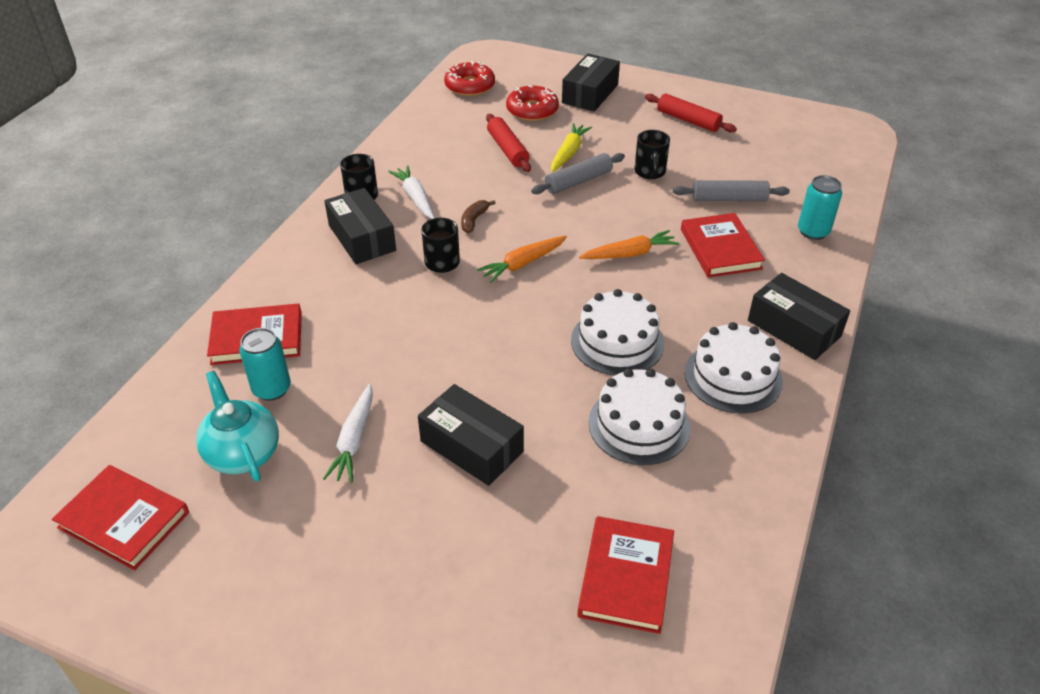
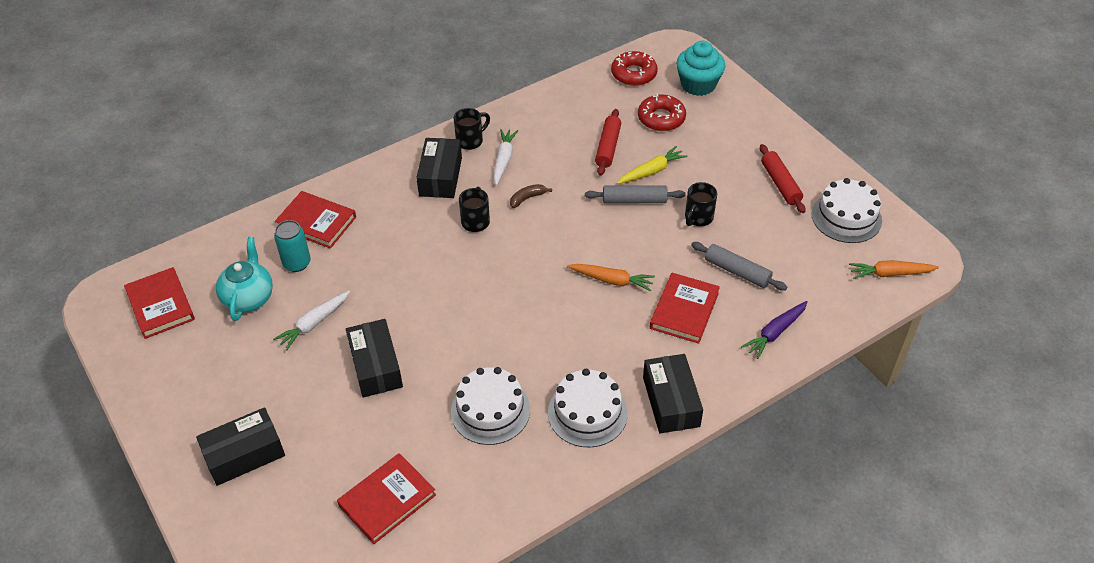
camera: 35 degrees right, 5 degrees up
(523, 264) = (528, 250): orange carrot -> orange carrot (890, 274)
(537, 74) = (698, 85): none -> turquoise cupcake
(590, 94) = (723, 122): black box -> black box (244, 454)
(617, 342) = (535, 344): white cake -> white cake (846, 217)
(813, 231) = (775, 333): turquoise can -> purple carrot

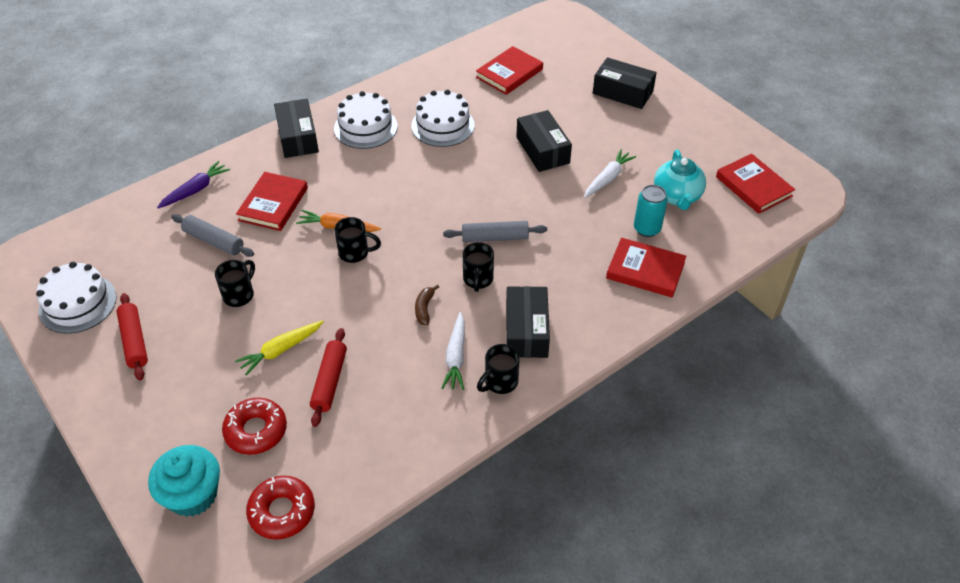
camera: 175 degrees right, 0 degrees up
(244, 454) = (622, 92): black box -> black box turned 60 degrees clockwise
(527, 198) = (424, 308): brown banana -> brown banana turned 135 degrees clockwise
(592, 252) = (355, 253): none -> black mug
(634, 200) = (306, 312): grey rolling pin -> grey rolling pin (495, 237)
(890, 274) = (63, 246): orange carrot -> none

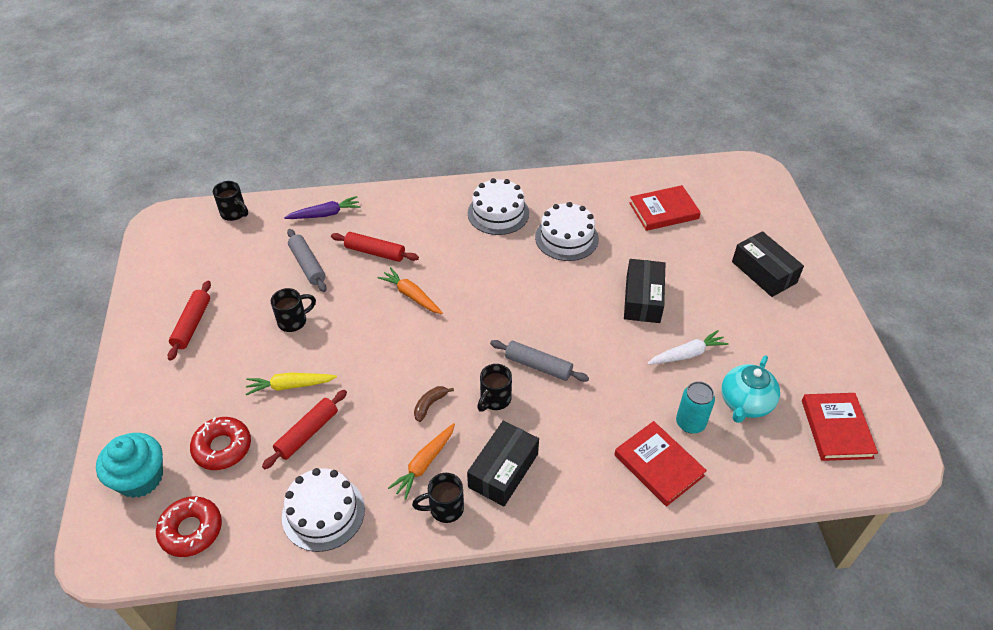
camera: 30 degrees right, 0 degrees up
(77, 303) = (176, 274): white cake -> white cake (323, 513)
(273, 204) = (375, 252): red book -> red rolling pin
(298, 137) = (436, 200): black box -> none
(355, 253) = (409, 326): black mug -> black mug (234, 213)
(456, 357) = (424, 464): white carrot -> orange carrot

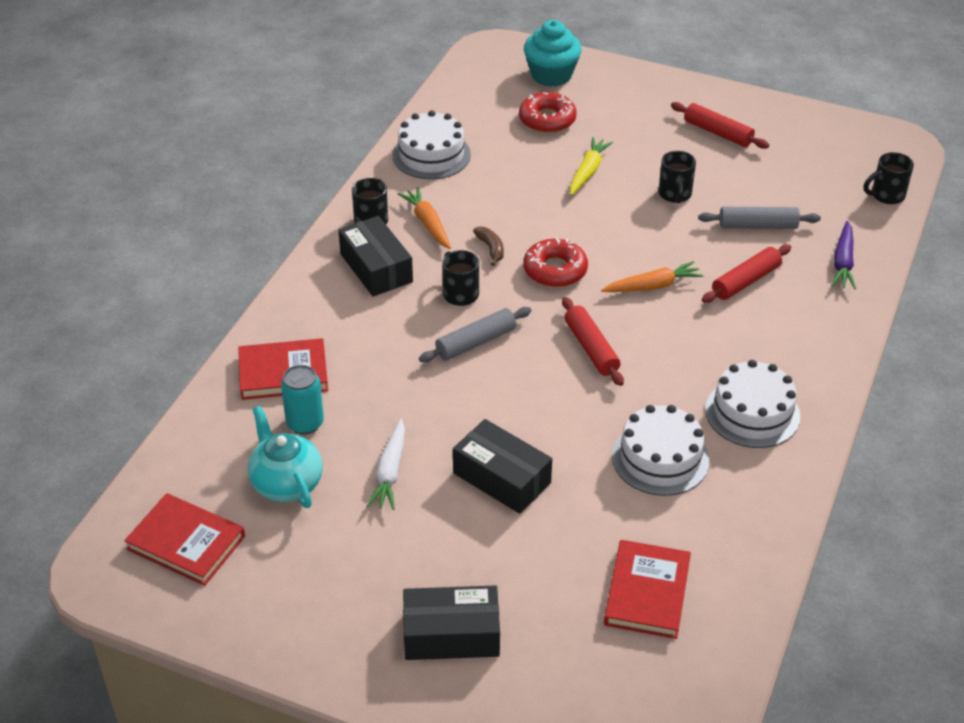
camera: 120 degrees right, 5 degrees down
(191, 530) = (477, 89): red donut -> red donut (555, 270)
(307, 433) = (522, 167): red rolling pin -> red rolling pin (591, 348)

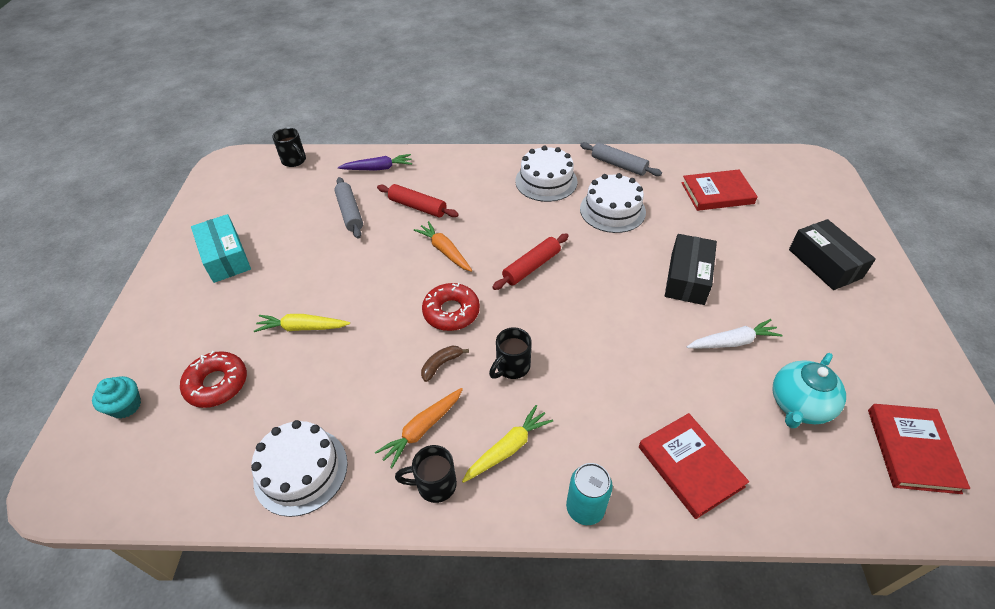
camera: 110 degrees left, 5 degrees up
(305, 423) = (731, 420): turquoise can -> turquoise can (585, 508)
(376, 268) = (508, 448): black box -> yellow carrot
(475, 342) = (565, 336): grey rolling pin -> grey rolling pin (619, 165)
(551, 75) = (126, 406): turquoise cupcake -> turquoise cupcake, size x0.61
(675, 195) = (323, 264): black mug -> none
(718, 133) = (225, 257): red rolling pin -> turquoise box

